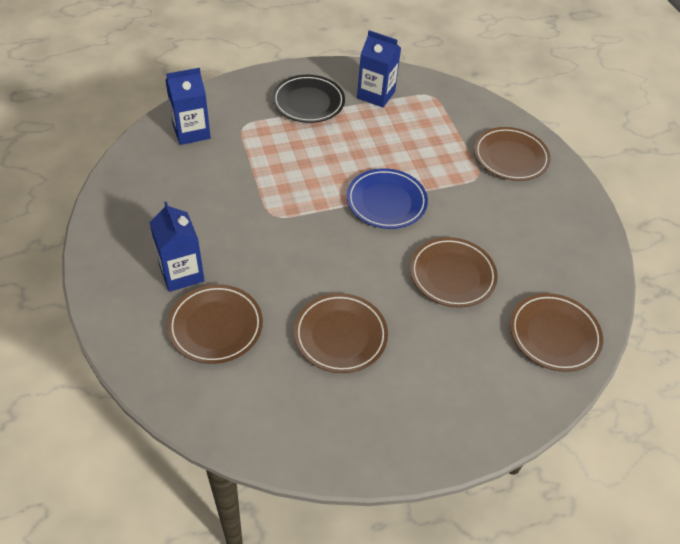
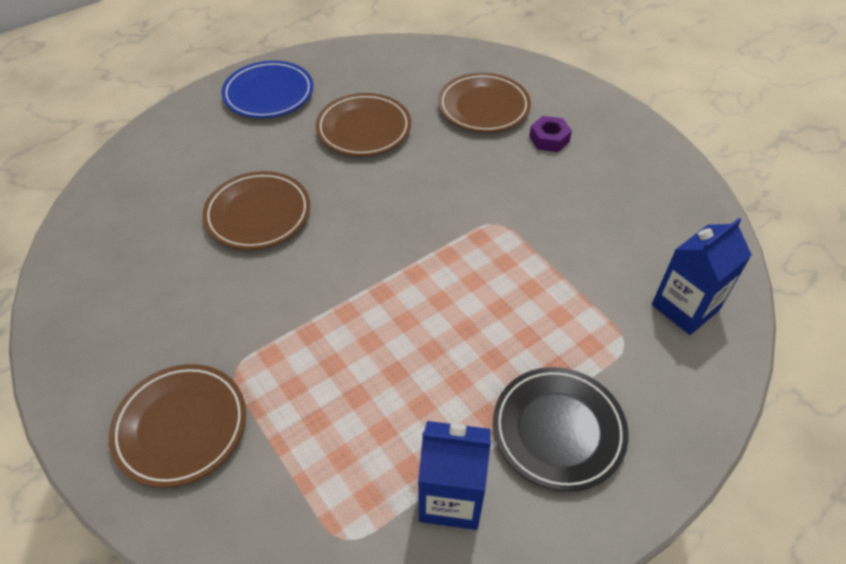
camera: 165 degrees right, 0 degrees up
(181, 273) = (549, 139): blue carton -> purple nut
(386, 202) = (363, 283): blue plate -> blue plate (269, 94)
(554, 335) = (138, 185): brown plate -> none

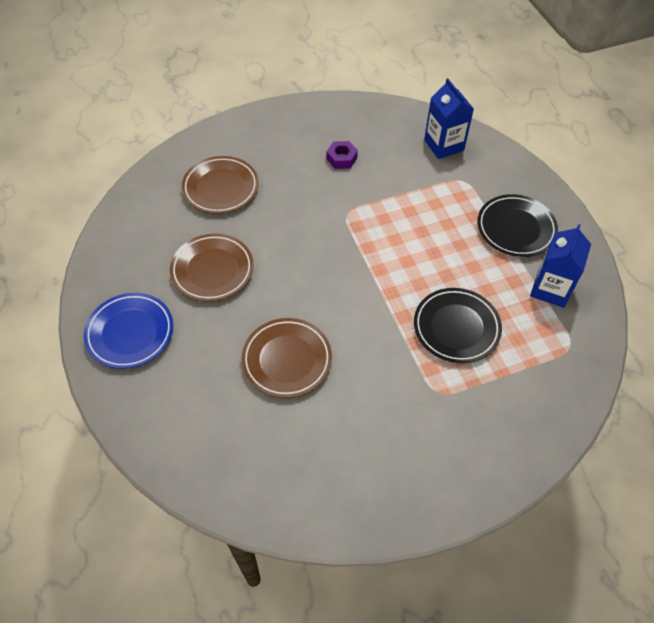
camera: 75 degrees left, 5 degrees up
(181, 427) = (479, 430): brown plate -> none
(343, 375) = (456, 328): none -> black plate
(549, 139) = (274, 161): purple nut -> purple nut (341, 158)

